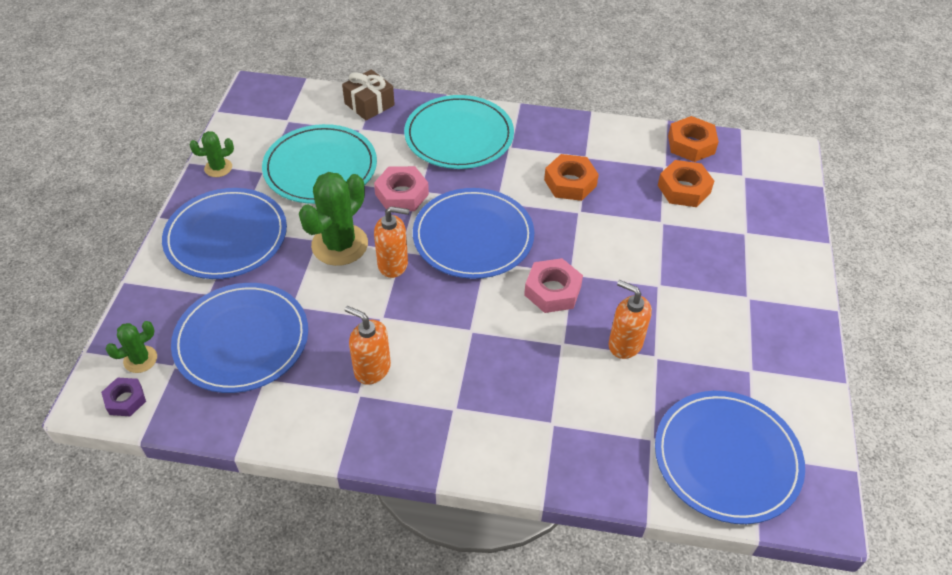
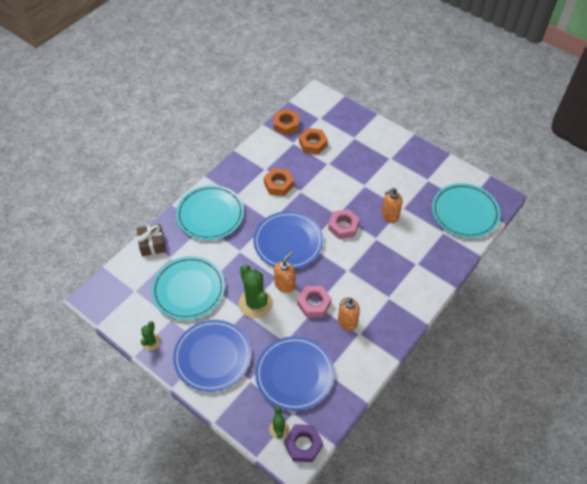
camera: 60 degrees left, 5 degrees up
(125, 400) = (303, 444): purple nut -> purple nut, size x1.57
(402, 194) = (237, 259): pink nut -> pink nut (314, 304)
(727, 458) = (465, 212): blue plate -> turquoise plate

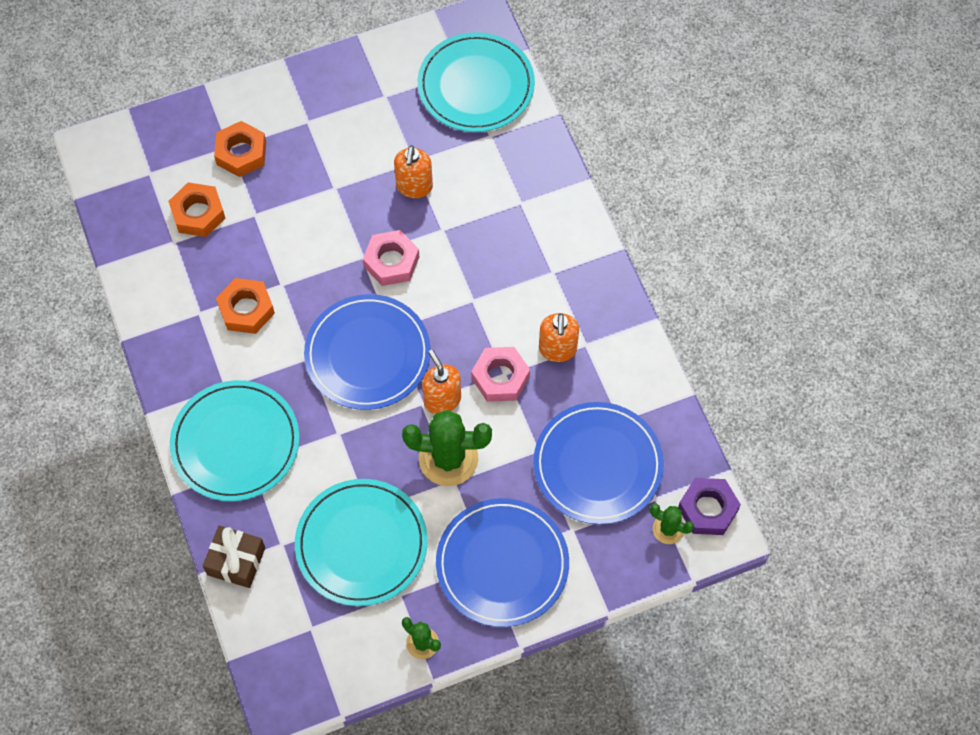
camera: 60 degrees left, 10 degrees up
(286, 125) = (127, 231): orange nut -> orange nut (241, 153)

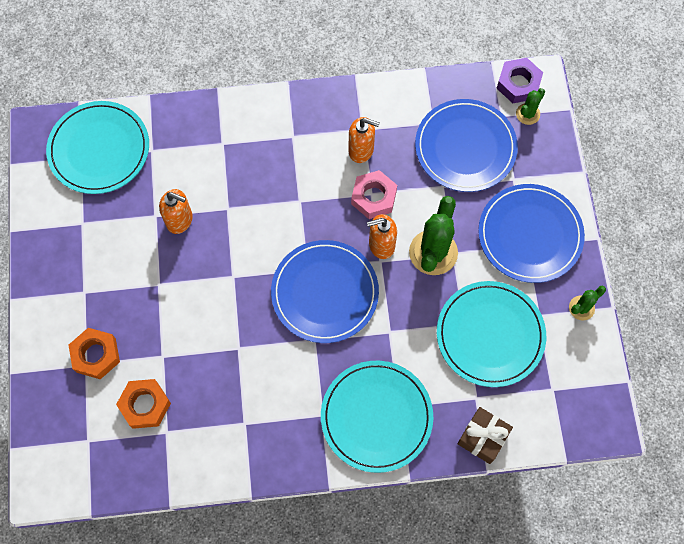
camera: 75 degrees left, 5 degrees up
(246, 309) = (253, 382): orange nut -> none
(391, 262) = (245, 255): pink nut -> none

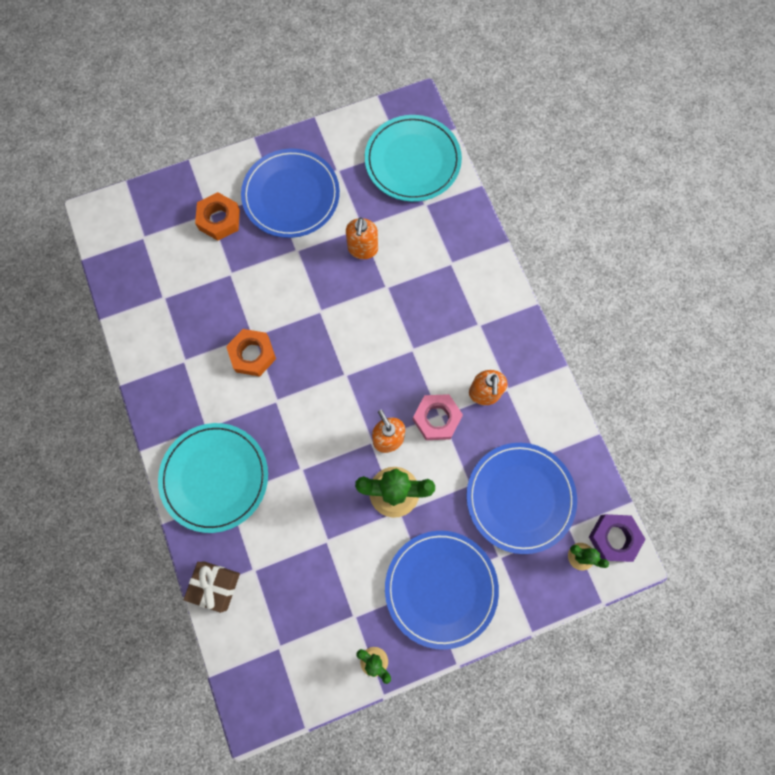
camera: 75 degrees right, 5 degrees up
(145, 405) = (183, 273): orange nut -> orange nut (252, 354)
(325, 292) = (325, 398): blue plate -> blue plate (291, 195)
(490, 335) = (321, 570): turquoise plate -> none

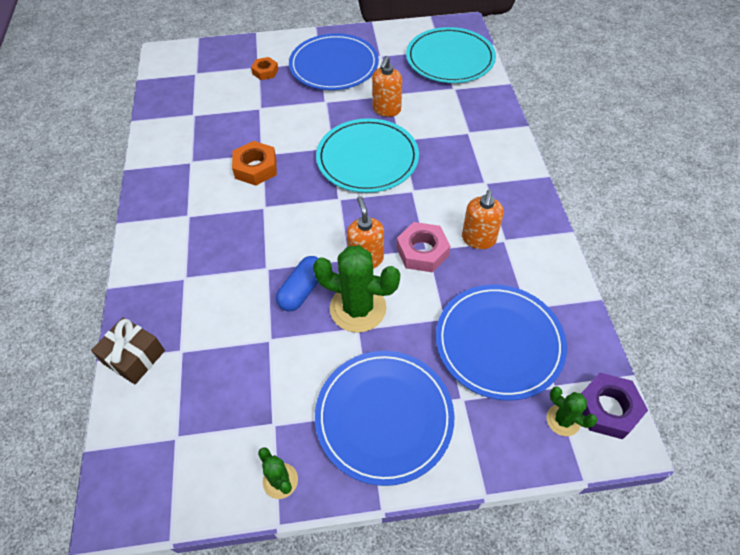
camera: 15 degrees right, 20 degrees down
(214, 477) = (177, 258): turquoise plate -> turquoise plate (367, 158)
(219, 220) = (265, 72): orange nut -> orange nut, size x0.64
(340, 485) = (302, 290): none -> blue capsule

